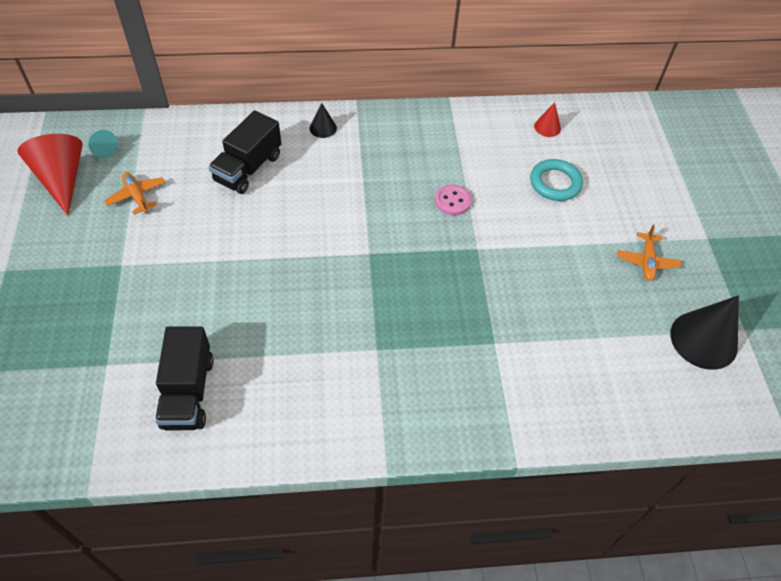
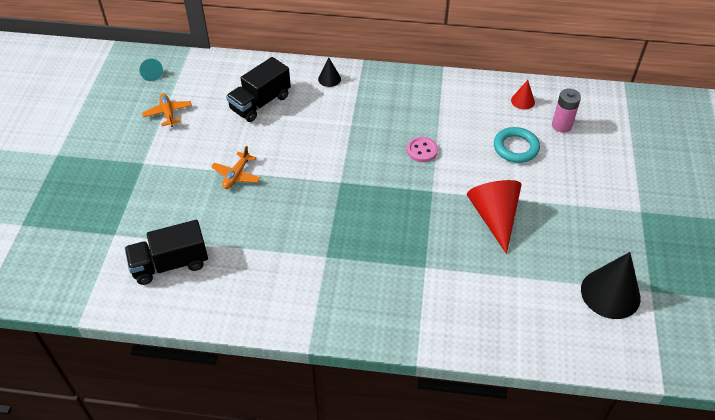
camera: 15 degrees right, 5 degrees down
(62, 179) = (114, 93): red cone -> red cone (494, 217)
(188, 392) = (170, 264): black truck -> black truck turned 60 degrees clockwise
(597, 150) = (561, 125): none -> pink battery
(646, 261) = (578, 222): orange plane -> orange plane (236, 175)

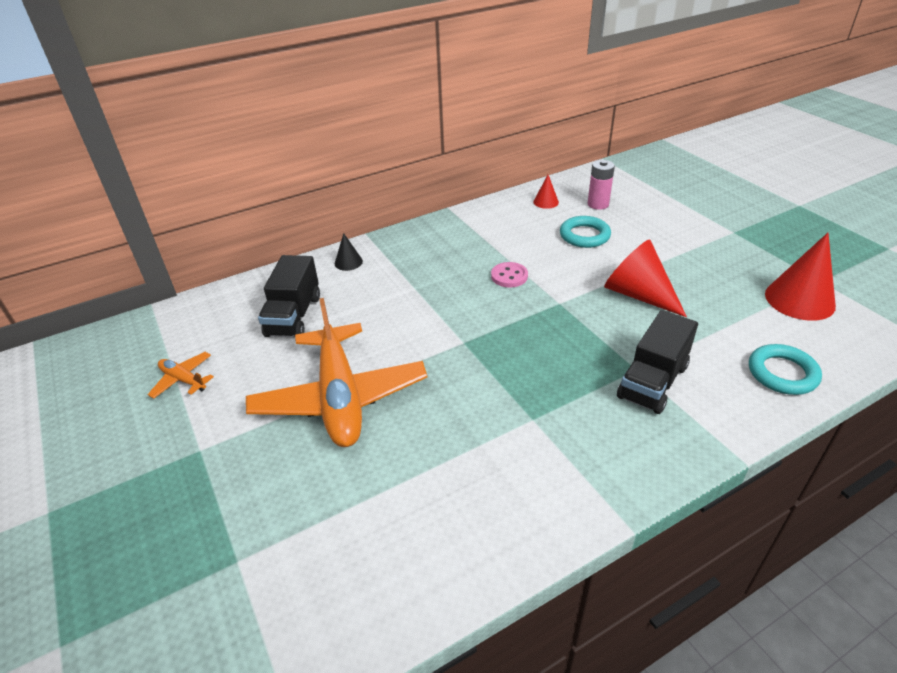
camera: 35 degrees left, 10 degrees down
(151, 74) = (120, 351): turquoise cone -> none
(170, 264) = (357, 547): black truck -> black truck (652, 381)
(236, 175) = (340, 397): orange plane -> orange plane, size x2.37
(518, 331) = (782, 373): none -> turquoise ring
(610, 293) = (799, 300): black cone -> red cone

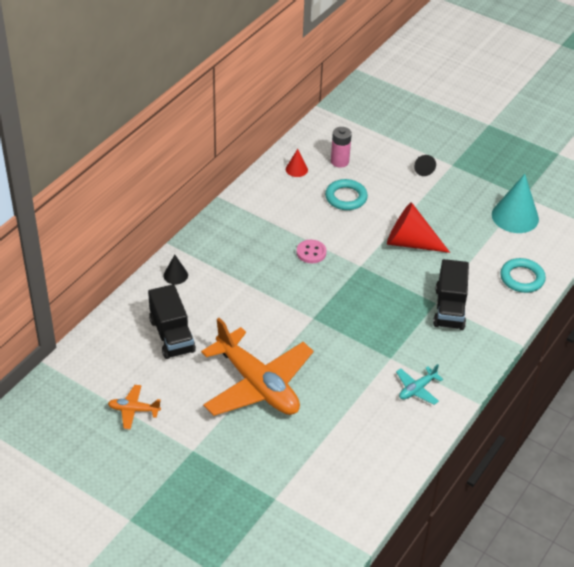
camera: 30 degrees left, 5 degrees up
(546, 474) = (417, 389): none -> turquoise plane
(693, 228) = (422, 169): none -> black cone
(799, 300) = (515, 216): red cone -> turquoise cone

